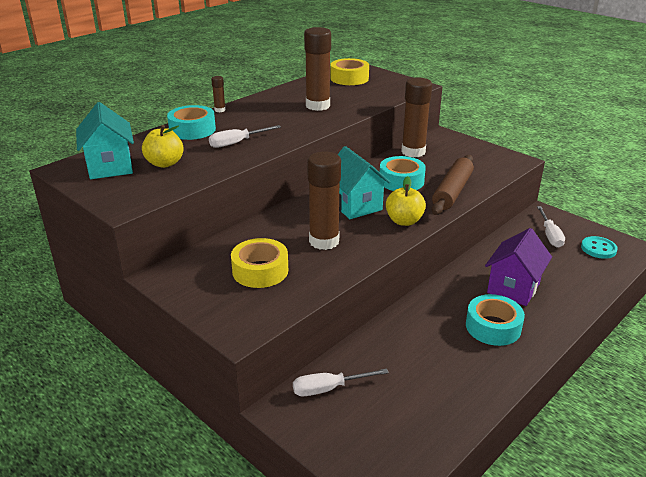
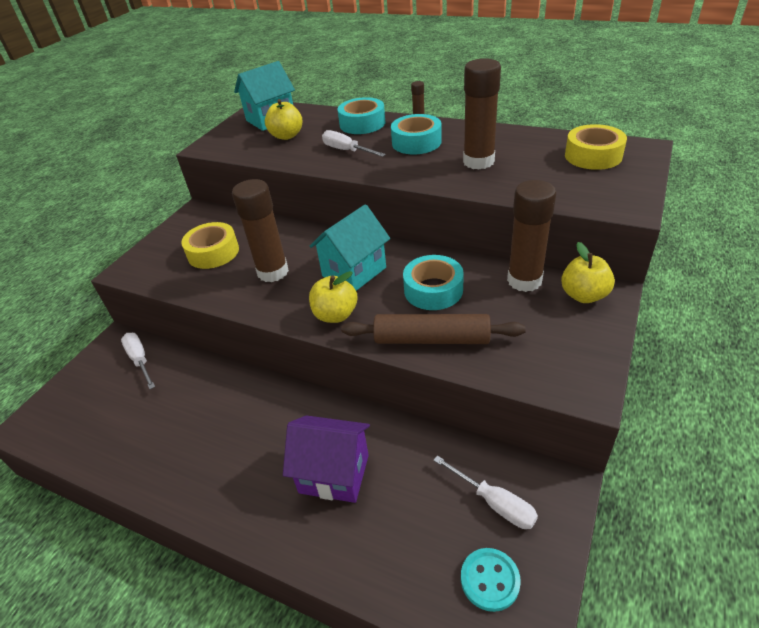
camera: 75 degrees right, 10 degrees up
(439, 140) = (583, 295): none -> yellow apple
(493, 327) = (248, 464): turquoise tape -> turquoise tape (416, 142)
(550, 235) = (494, 502): white screwdriver -> white screwdriver turned 120 degrees counterclockwise

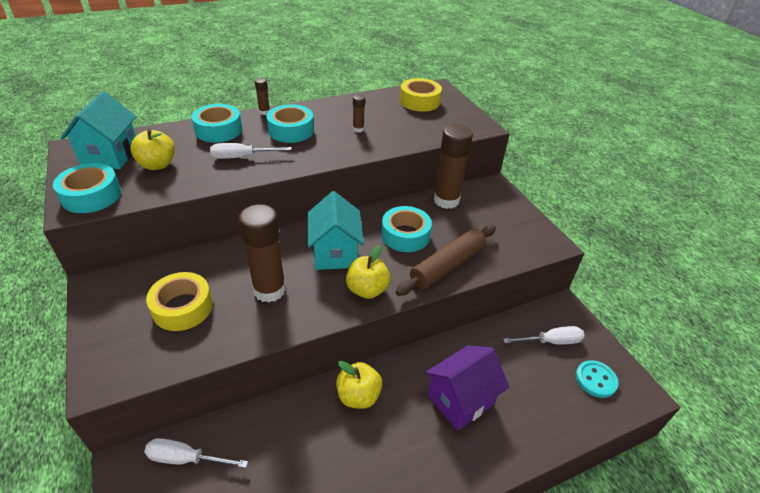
camera: 55 degrees left, 0 degrees up
(224, 142) = (91, 196): none -> turquoise tape
(478, 161) = (358, 129): brown glue stick -> brown glue stick, size x0.44
(583, 295) = (485, 193): yellow apple -> yellow apple (358, 396)

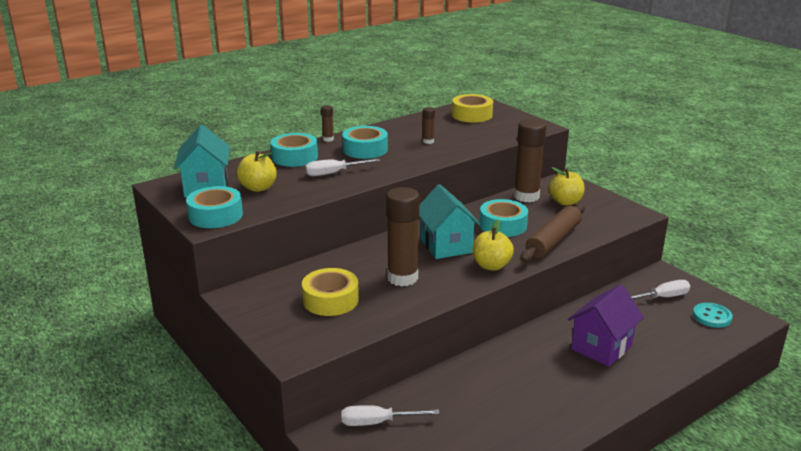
camera: 10 degrees left, 15 degrees down
(358, 396) = (509, 359): yellow apple -> yellow apple (565, 202)

